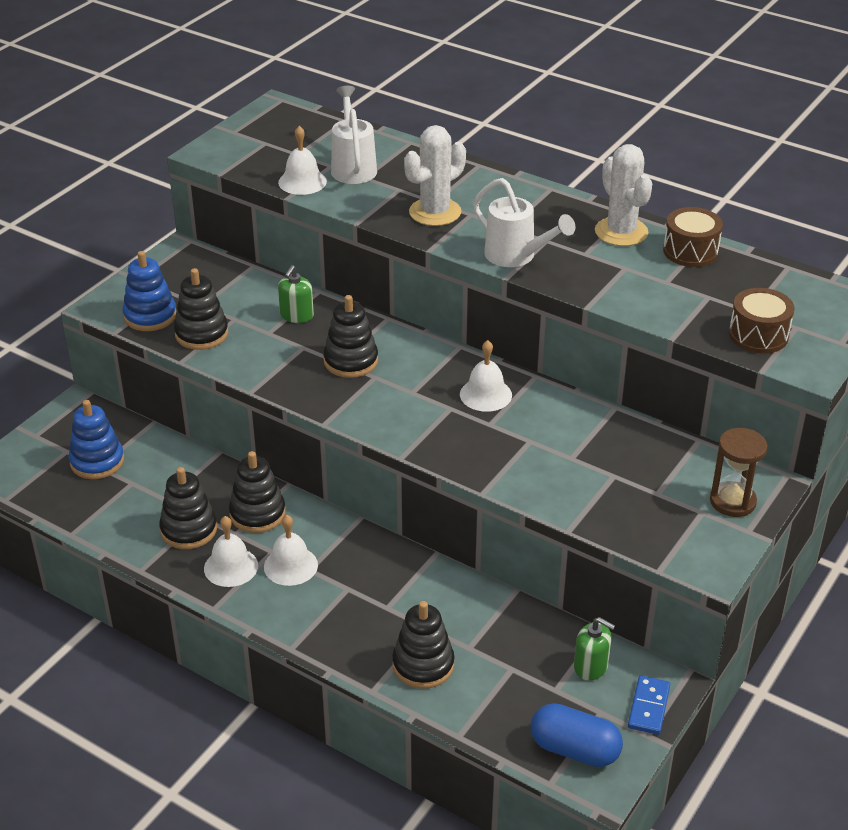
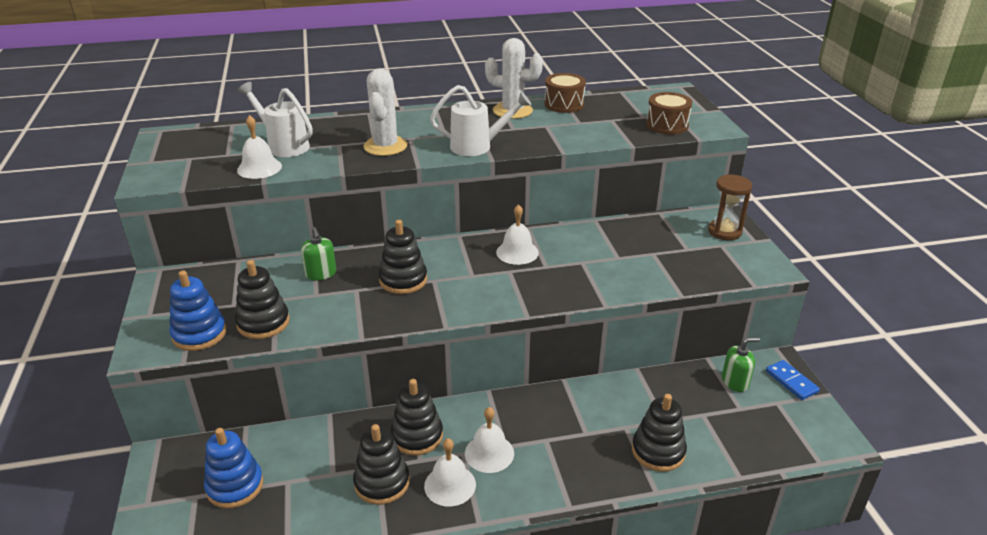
camera: 45 degrees left, 5 degrees down
(574, 749) = (799, 433): blue capsule -> none

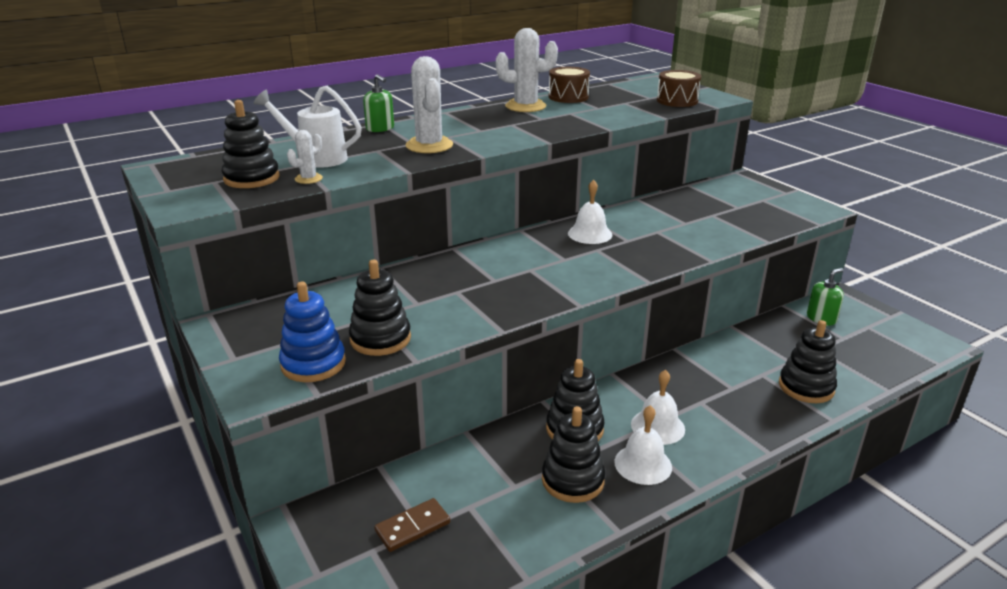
camera: 20 degrees left, 5 degrees down
(235, 486) = (413, 527): blue stacking toy -> brown domino
(259, 168) = (308, 179): white bell -> white cactus
(321, 274) = (405, 285): green soap dispenser -> green soap dispenser (380, 128)
(403, 280) = (499, 275): black stacking toy -> black stacking toy (251, 178)
(477, 146) = (523, 135): white watering can -> none
(724, 231) = (755, 190): brown hourglass -> none
(791, 382) = (864, 309): blue domino -> none

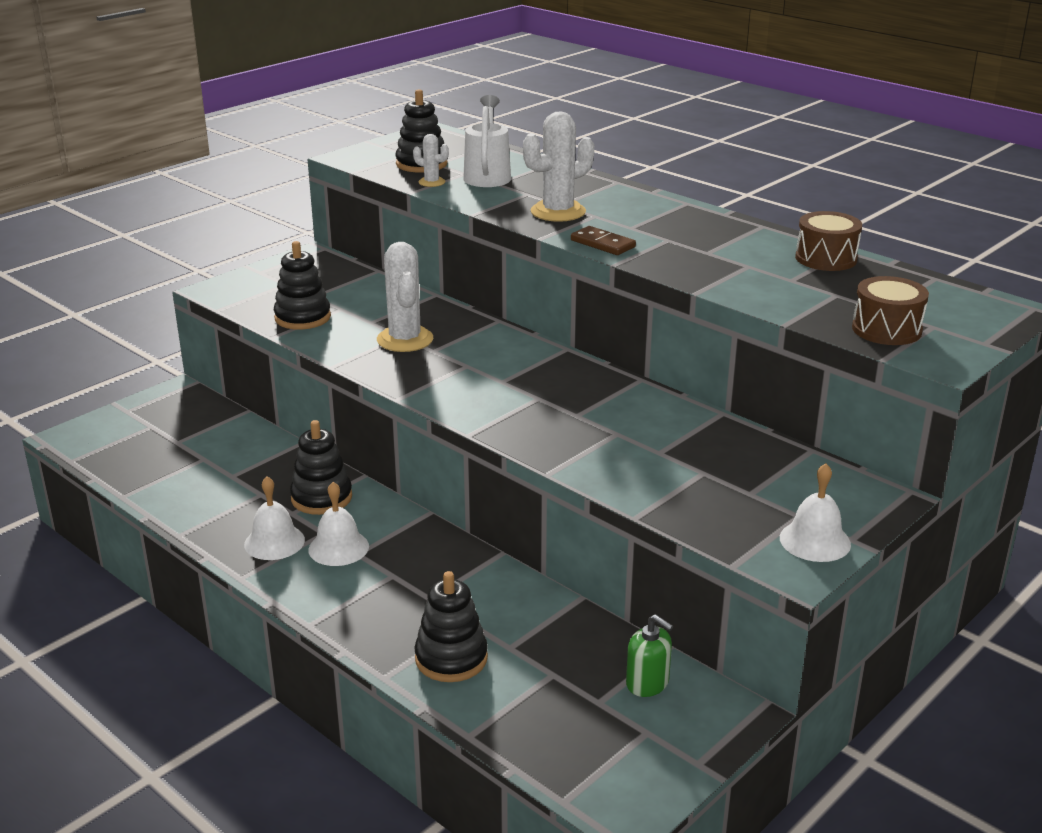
camera: 75 degrees right, 0 degrees up
(313, 364) = (258, 300): blue stacking toy -> none
(380, 128) = (598, 184): green soap dispenser -> none
(413, 527) = (177, 438): brown domino -> brown domino (602, 244)
(525, 106) = (753, 239): white cactus -> white cactus (405, 339)
(572, 480) = (244, 504): black stacking toy -> none
(590, 234) = (581, 390): white bell -> white bell (815, 540)

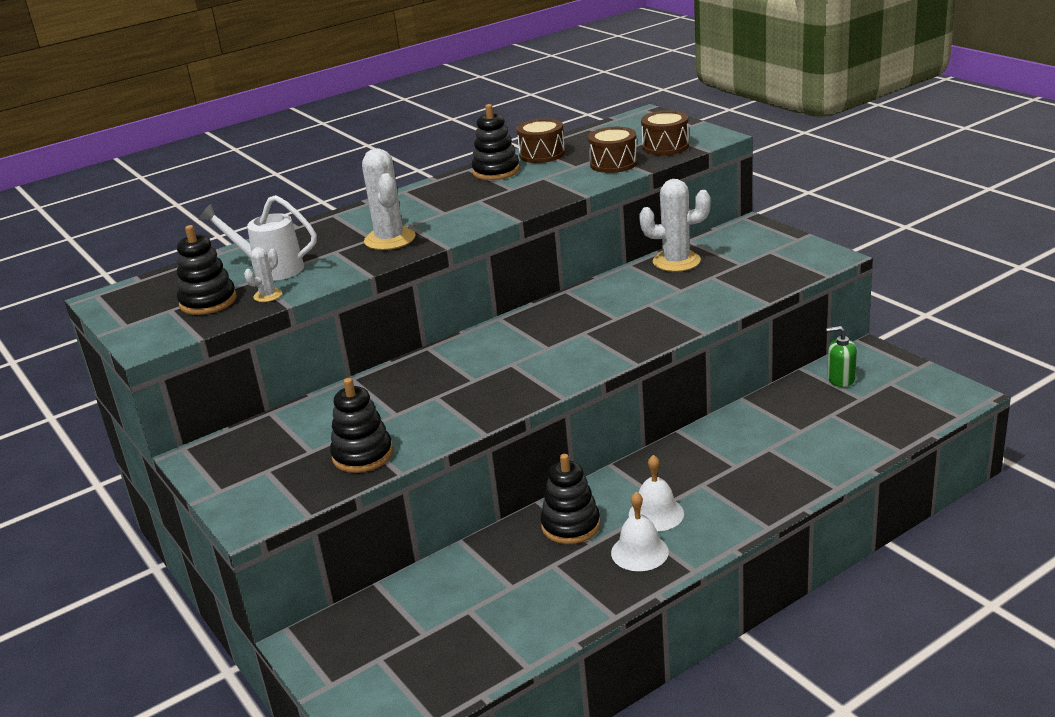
camera: 75 degrees left, 0 degrees up
(405, 339) = (445, 395): white cactus -> white cactus (676, 261)
(451, 658) = (813, 456): black stacking toy -> black stacking toy (496, 171)
(602, 244) = (474, 224): brown domino -> none
(647, 683) = (840, 379): green soap dispenser -> green soap dispenser turned 135 degrees counterclockwise
(809, 301) = (613, 163): none -> brown drum
(815, 540) = (799, 249): white bell -> none

